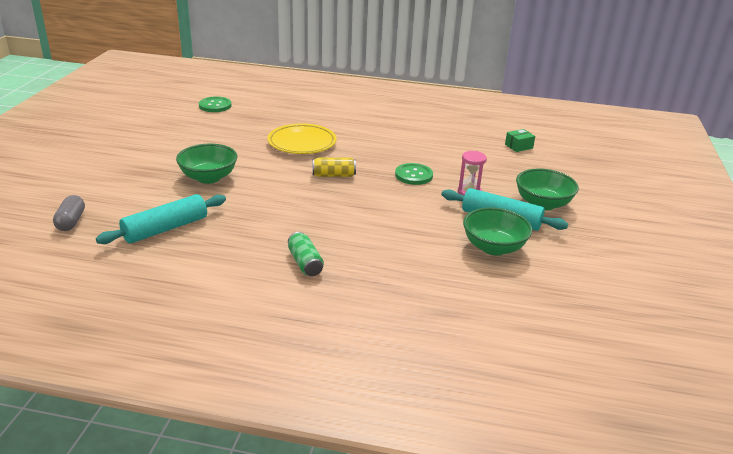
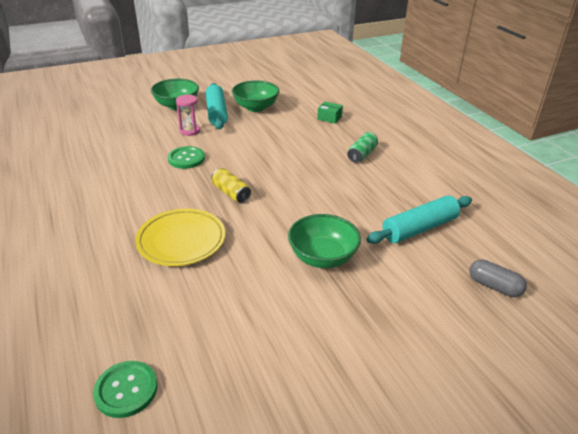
camera: 125 degrees left, 5 degrees up
(71, 222) = (494, 286): grey capsule -> grey capsule turned 75 degrees clockwise
(165, 229) = (419, 228): turquoise rolling pin -> turquoise rolling pin turned 45 degrees counterclockwise
(518, 146) = (75, 132): green box -> green box (329, 118)

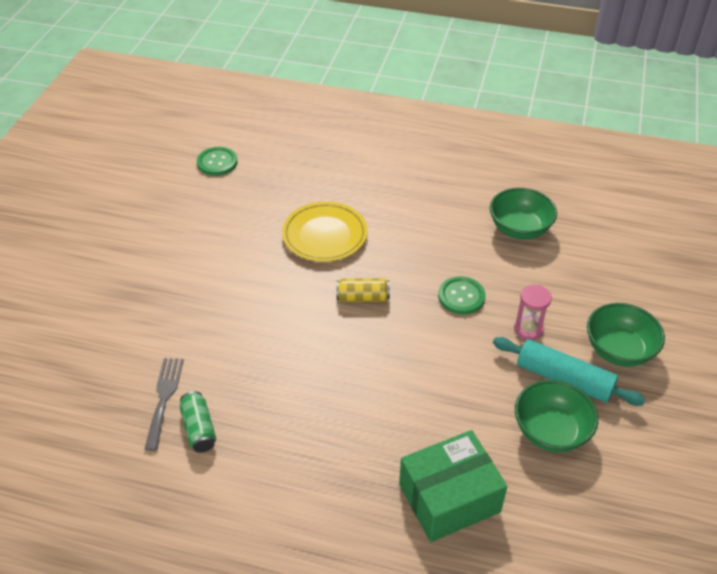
camera: 130 degrees right, 10 degrees up
(322, 257) = (212, 304): green bowl -> green bowl (519, 229)
(329, 118) = (449, 498): green box -> green box, size x2.27
(362, 154) = (325, 458): green can -> green can (199, 429)
(419, 228) = (164, 398): turquoise rolling pin -> grey fork
(494, 286) = (56, 386): grey capsule -> none

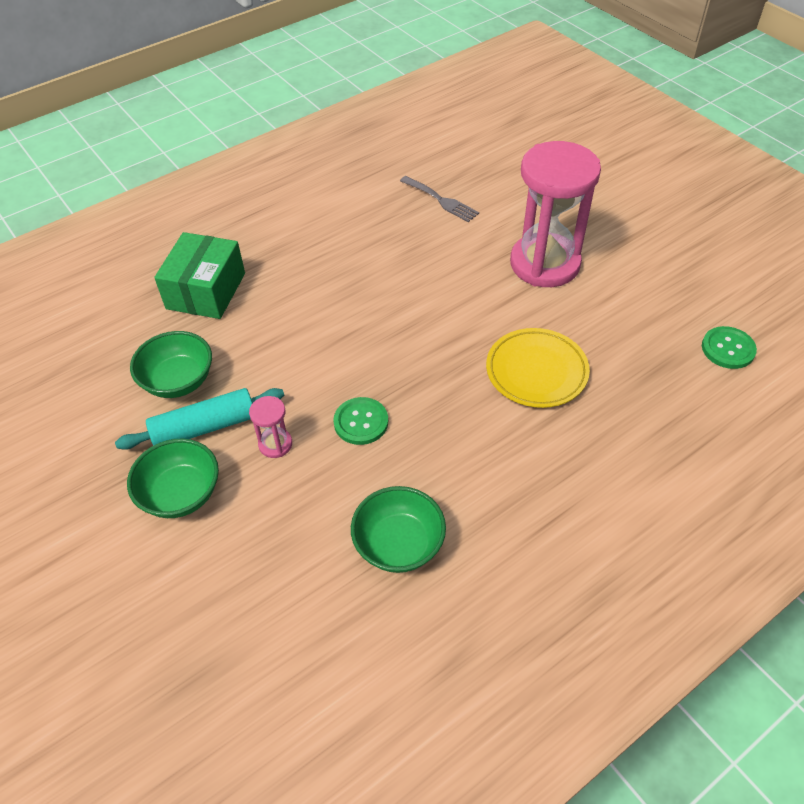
camera: 130 degrees right, 5 degrees up
(199, 429) = (397, 205): green can -> none
(201, 283) = (544, 264): none -> pink hourglass
(362, 297) = (430, 352): yellow can -> none

